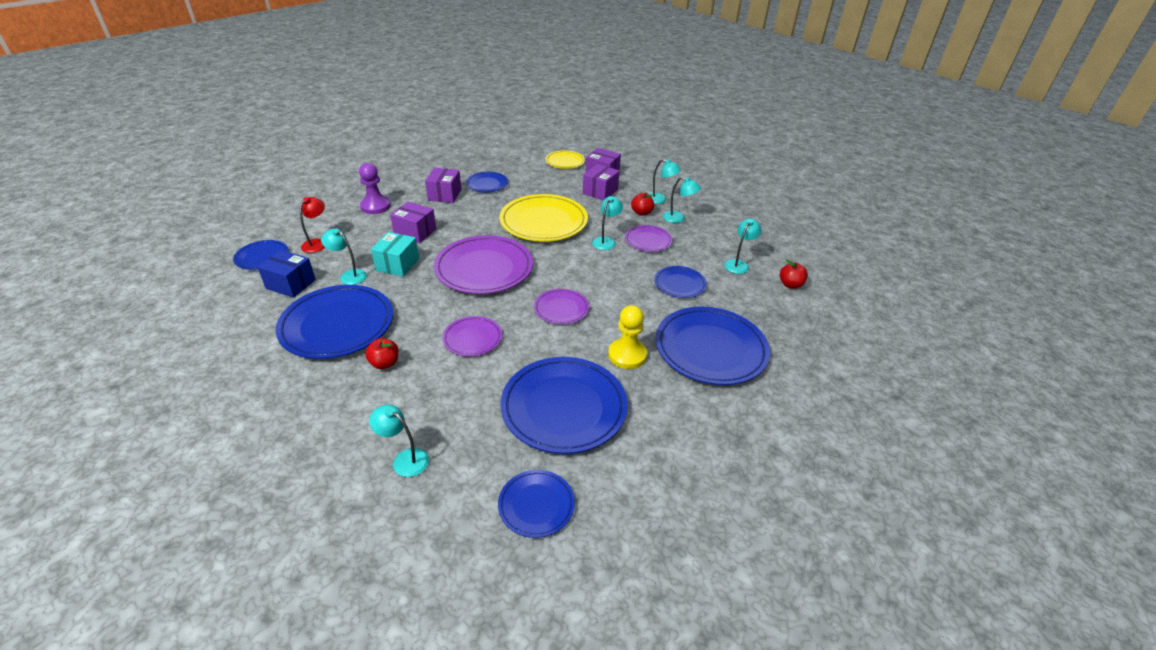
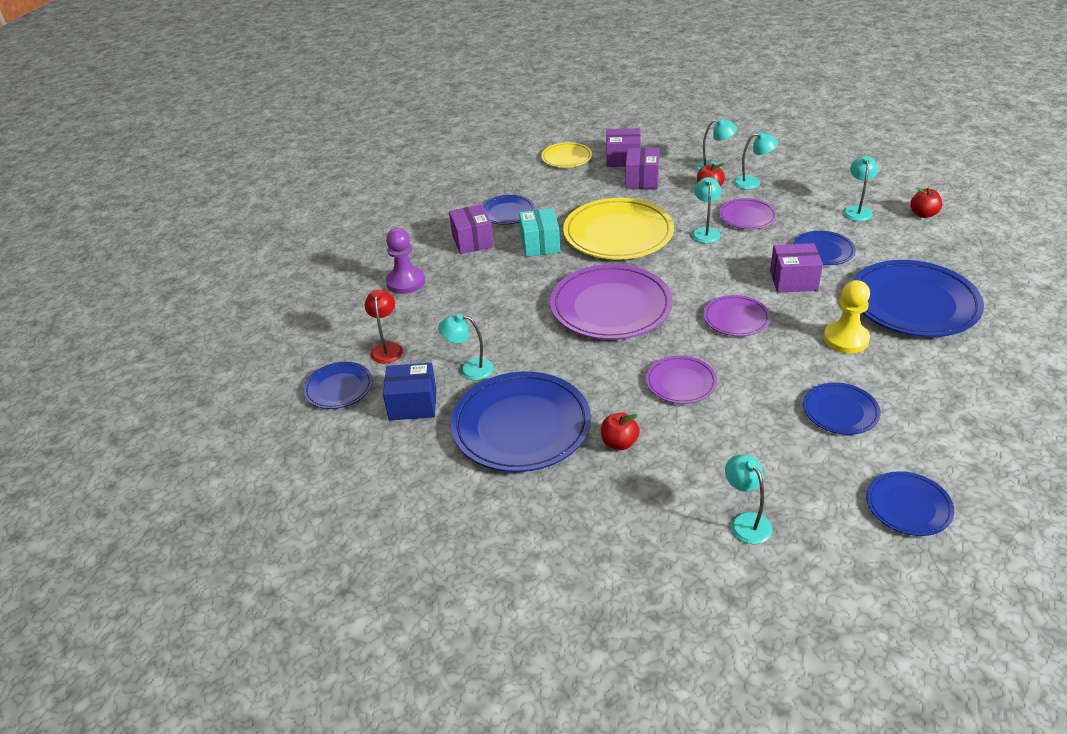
camera: 20 degrees left, 0 degrees up
(397, 264) = (511, 337): turquoise box -> turquoise box (540, 244)
(404, 459) = (745, 521): turquoise lamp -> turquoise lamp turned 60 degrees clockwise
(415, 232) = (488, 295): purple box -> purple box (793, 280)
(564, 407) = (840, 411): blue plate -> blue plate, size x0.52

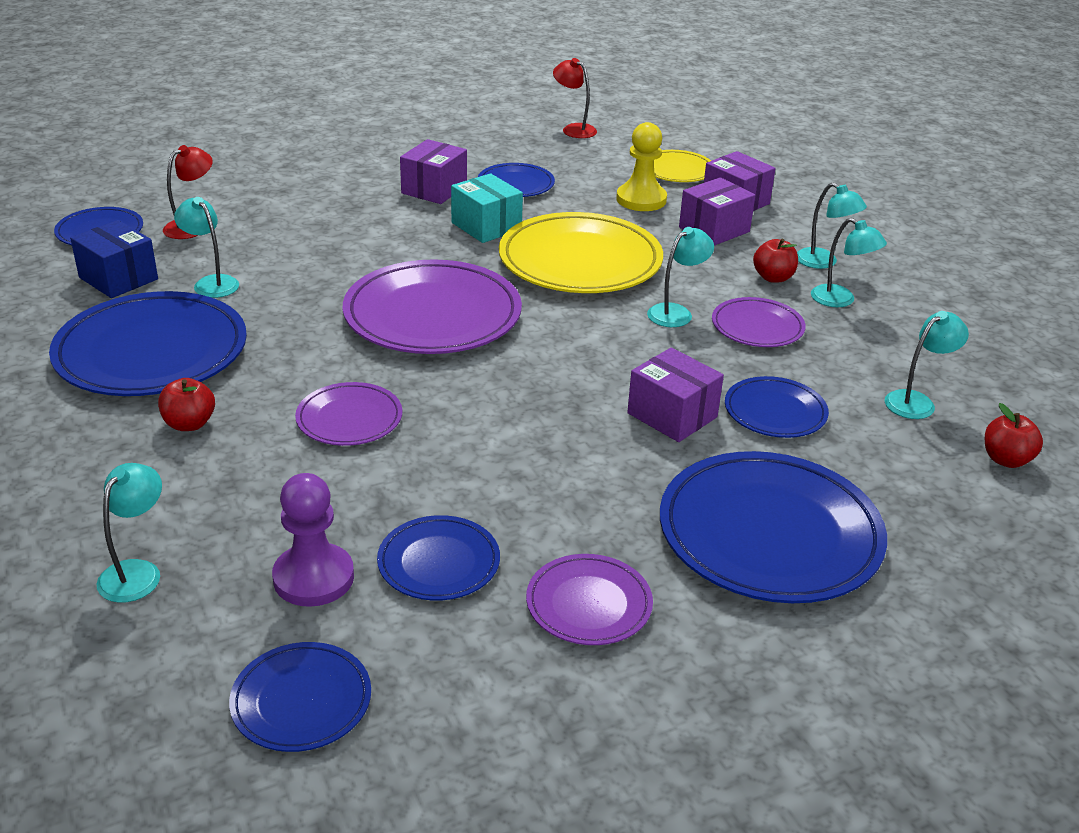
camera: 40 degrees right, 5 degrees down
(405, 282) = (312, 188): purple pawn -> purple pawn (313, 578)
(472, 163) = (574, 129): none -> red lamp
(540, 244) = (486, 226): turquoise box -> turquoise box turned 75 degrees counterclockwise
(736, 318) = (528, 405): purple plate -> purple plate (589, 604)
(846, 339) = (602, 506): yellow pawn -> yellow pawn (641, 199)

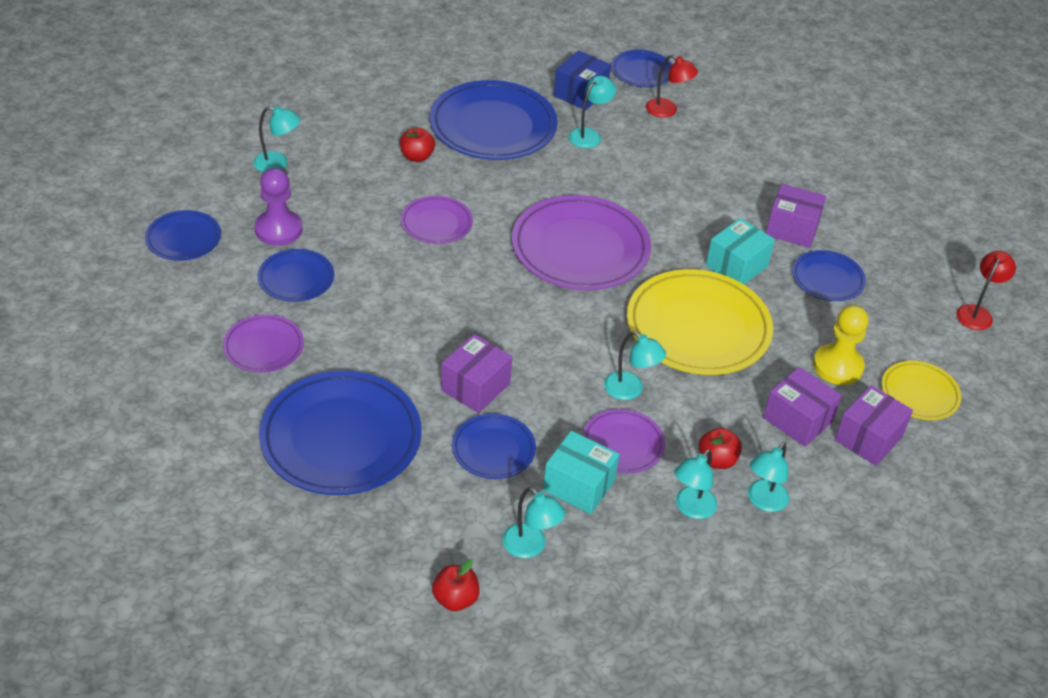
camera: 80 degrees right, 10 degrees up
(821, 361) = (579, 485): none -> turquoise box

